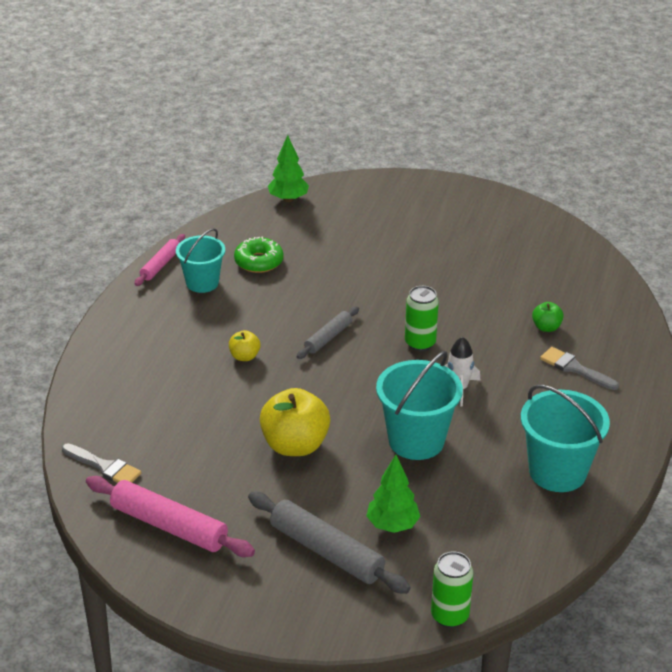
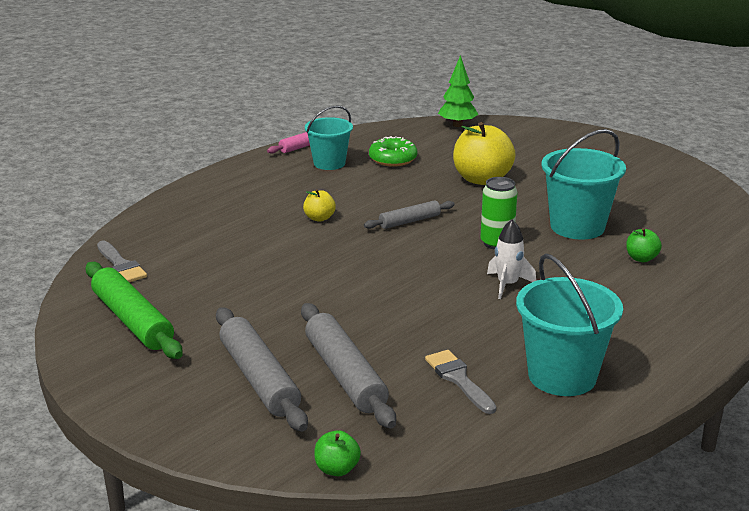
camera: 25 degrees right, 10 degrees down
(169, 526) = (132, 321): pink rolling pin -> green rolling pin
(295, 445) = (306, 290): yellow apple -> yellow apple (482, 179)
(392, 525) = (345, 375): green tree -> grey rolling pin
(416, 440) = (429, 314): turquoise bucket -> turquoise bucket (577, 227)
(449, 616) = (337, 469): green can -> green apple
(575, 368) = (648, 296): grey brush -> grey brush (458, 379)

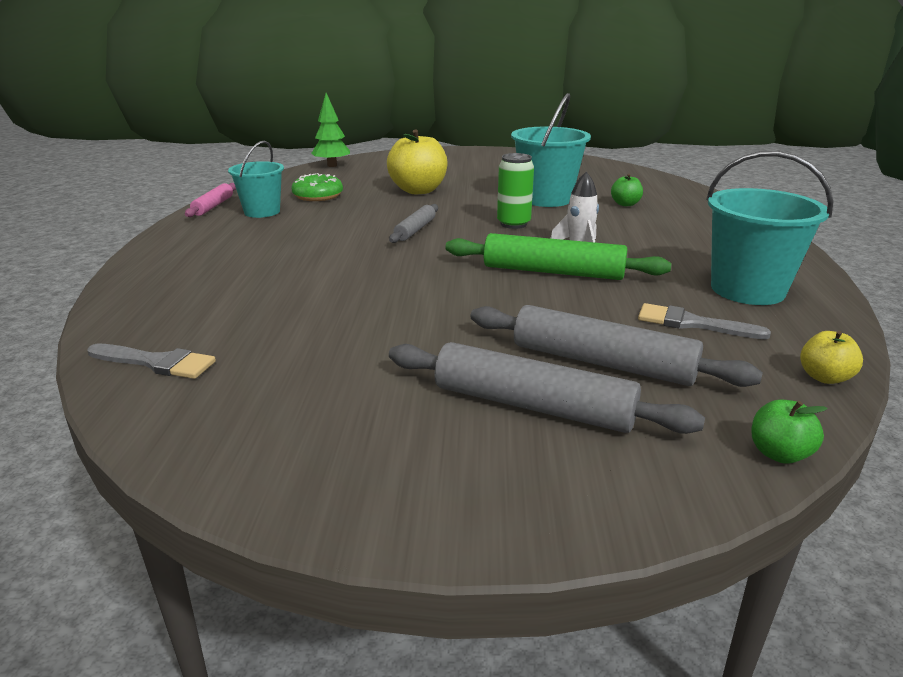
camera: 40 degrees left, 0 degrees up
(132, 321) = (272, 415): green rolling pin -> green rolling pin (553, 272)
(319, 218) = (327, 251): yellow apple -> yellow apple (824, 377)

